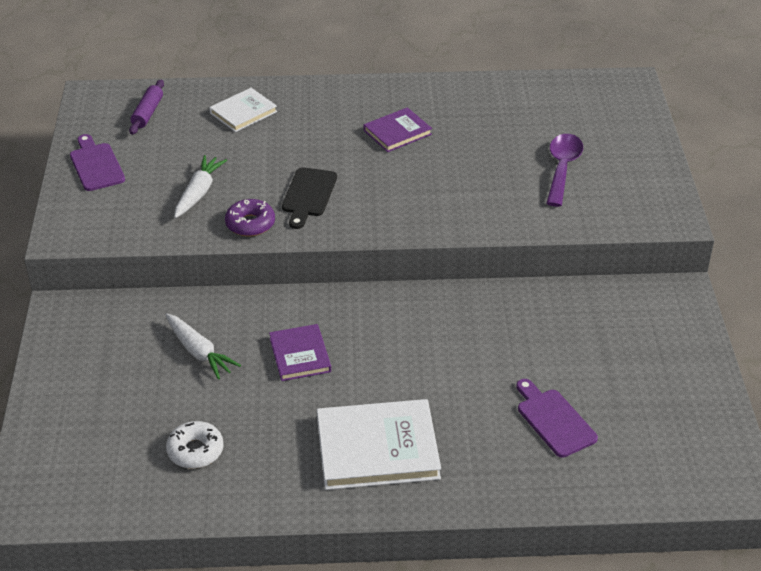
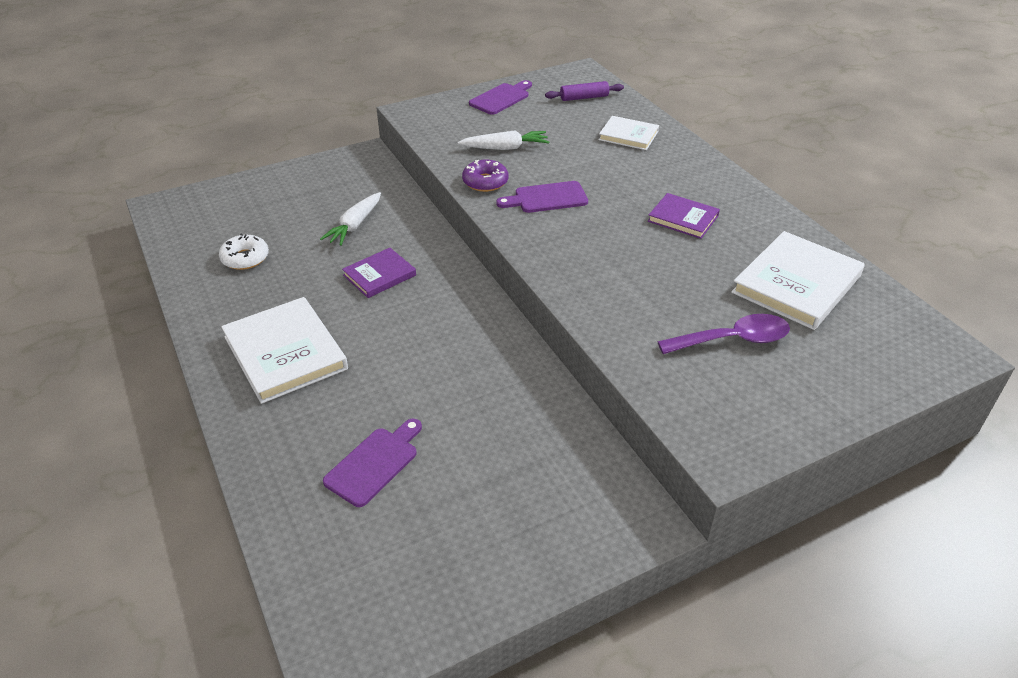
camera: 65 degrees right, 0 degrees up
(308, 195) = (547, 198): black cutting board -> purple cutting board
(518, 113) = (796, 284): none -> white book

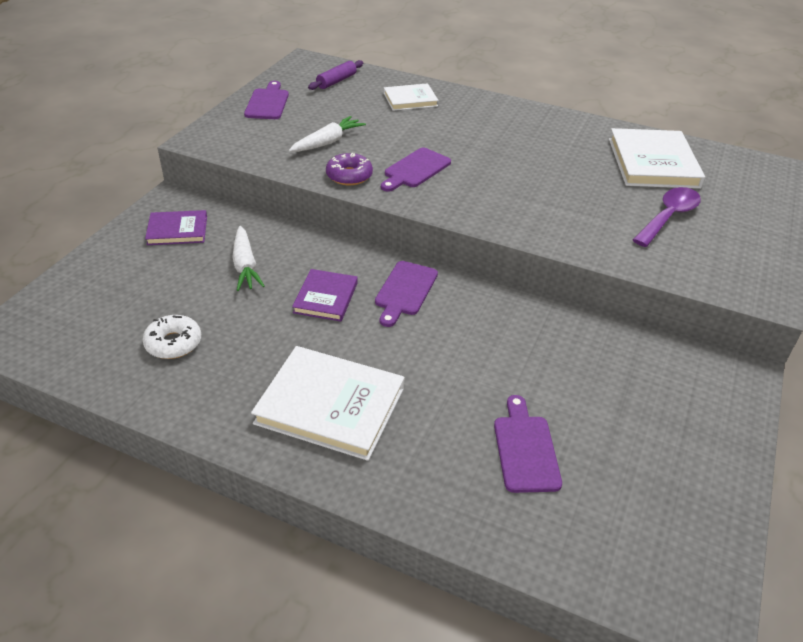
camera: 40 degrees left, 0 degrees up
(444, 299) = (405, 291): none -> purple cutting board
(683, 218) = (529, 147): purple book -> purple book (177, 230)

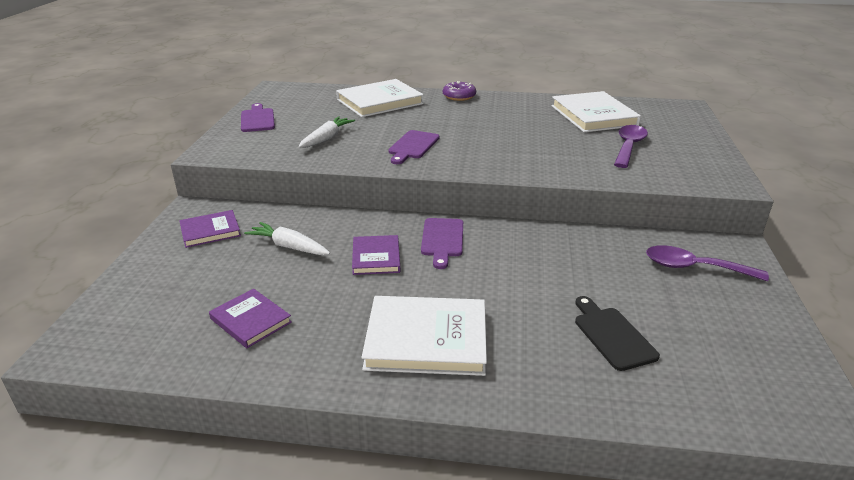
camera: 15 degrees left, 10 degrees down
(173, 343) = (250, 320): white donut -> purple book
(245, 265) = (289, 247): white carrot -> white carrot turned 150 degrees clockwise
(336, 81) = (310, 97): purple rolling pin -> none
(349, 176) = (359, 158): purple donut -> purple donut (459, 96)
(410, 100) = (379, 102): white book -> white book, size x1.73
(525, 449) = (612, 335): purple cutting board -> black cutting board
(670, 389) = (694, 268): none -> purple spoon

